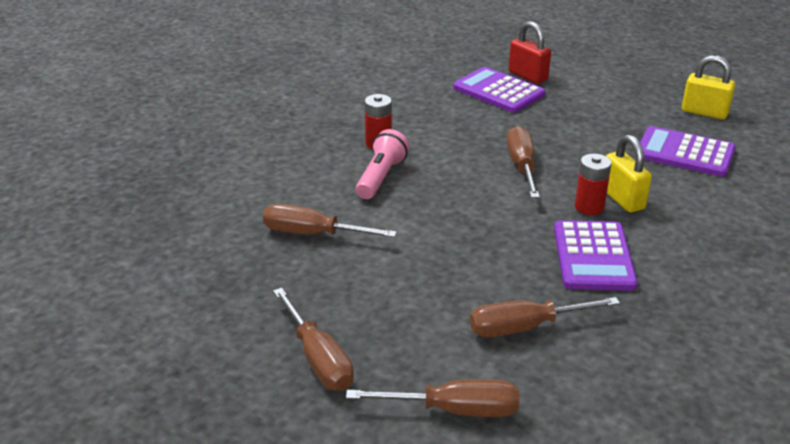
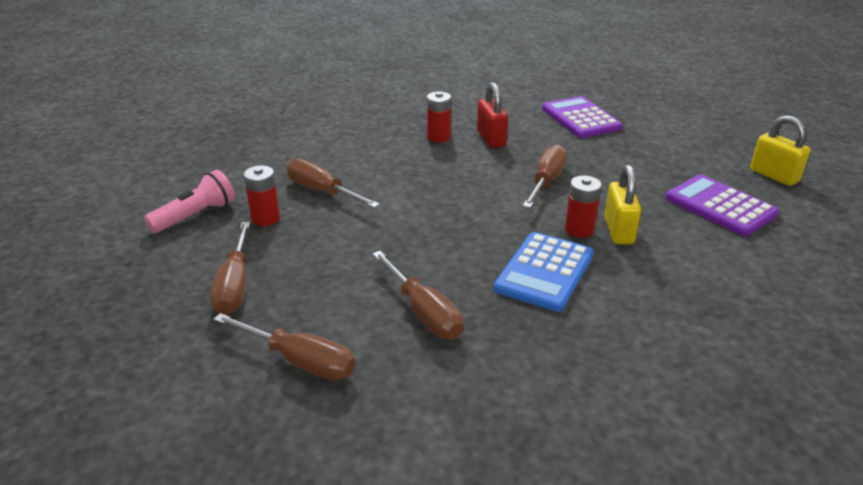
camera: 25 degrees right, 0 degrees up
(281, 279) = (265, 218): none -> red battery
(381, 177) = (416, 162): pink flashlight -> pink flashlight (196, 215)
(524, 328) = (424, 313): brown screwdriver -> brown screwdriver turned 135 degrees counterclockwise
(528, 76) = (619, 112): red padlock -> red padlock (491, 139)
(593, 256) = (544, 272): purple calculator -> blue calculator

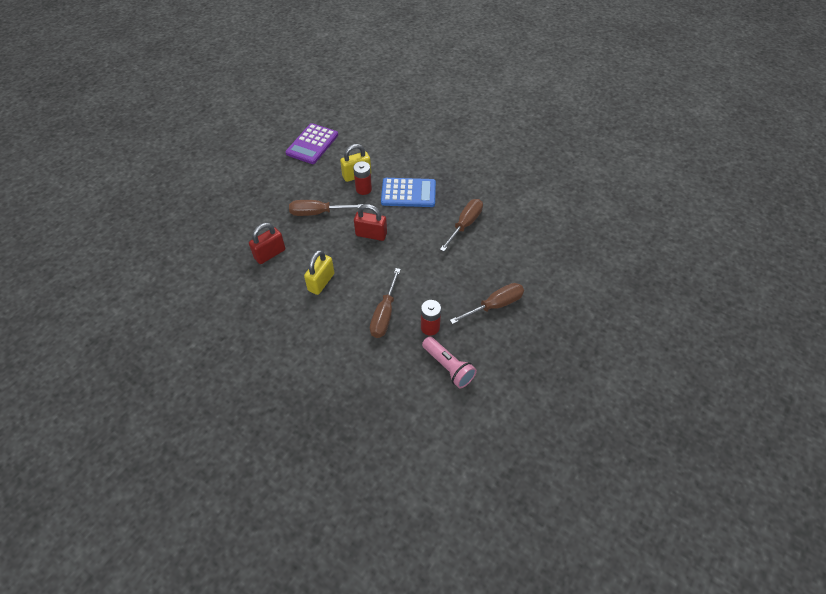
camera: 115 degrees left, 20 degrees up
(196, 215) = (448, 367): pink flashlight -> pink flashlight turned 150 degrees counterclockwise
(301, 361) = (523, 252): brown screwdriver -> none
(438, 137) = (278, 283): red battery -> none
(471, 213) = (371, 234): none -> red padlock
(580, 118) = (217, 216): purple calculator -> none
(774, 175) = (268, 128): yellow padlock -> yellow padlock (321, 282)

